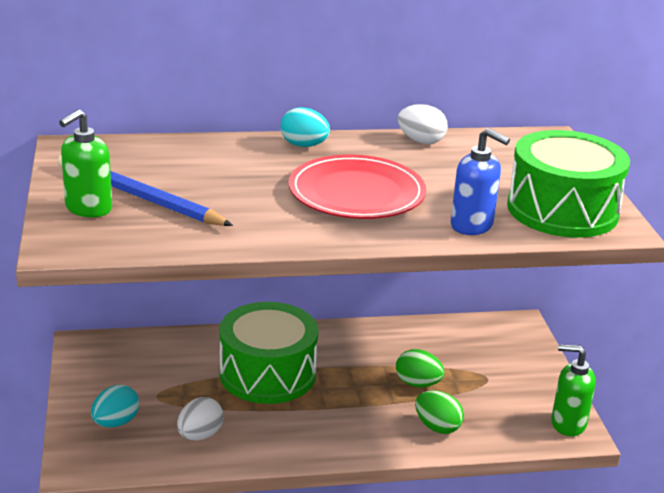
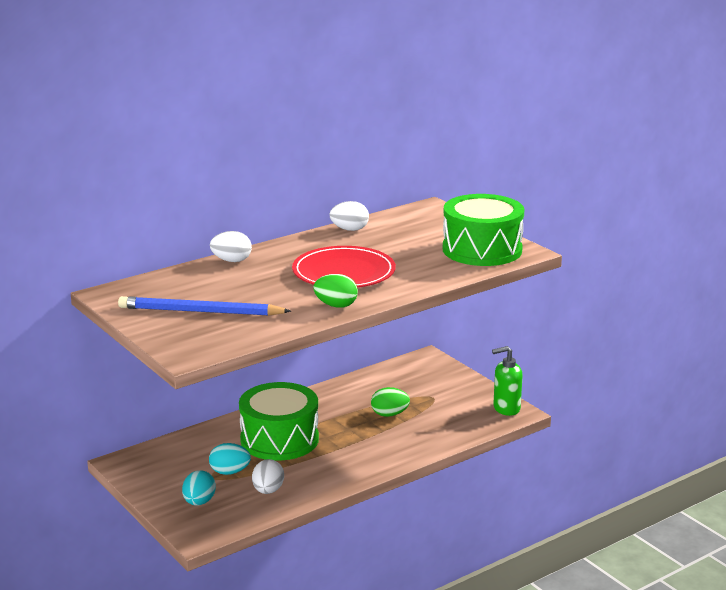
camera: 25 degrees left, 5 degrees down
(88, 208) = (175, 328): green soap dispenser -> none
(244, 144) = (231, 261): none -> white egg
(304, 145) = (274, 251): turquoise egg -> turquoise egg (230, 472)
(437, 427) = (425, 436): green egg -> green egg (336, 305)
(472, 225) = (437, 273): blue soap dispenser -> none

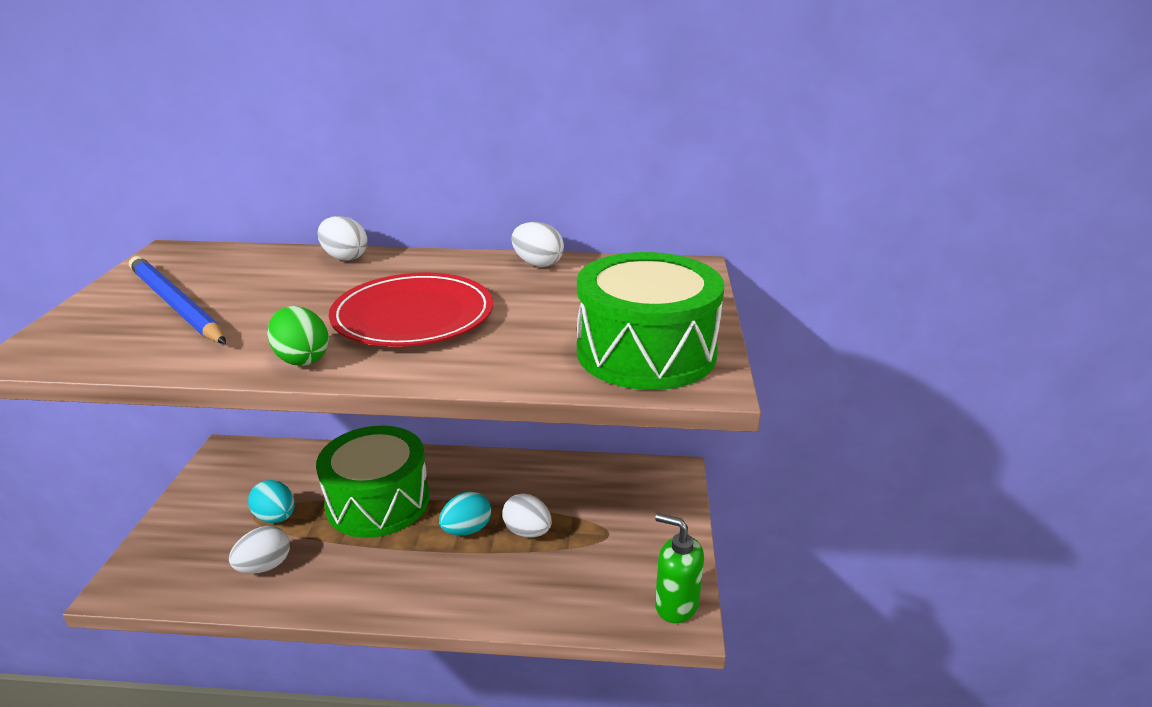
camera: 40 degrees right, 5 degrees up
(199, 502) = (194, 540): turquoise egg -> turquoise egg (467, 530)
(389, 414) = (527, 531): green egg -> white egg

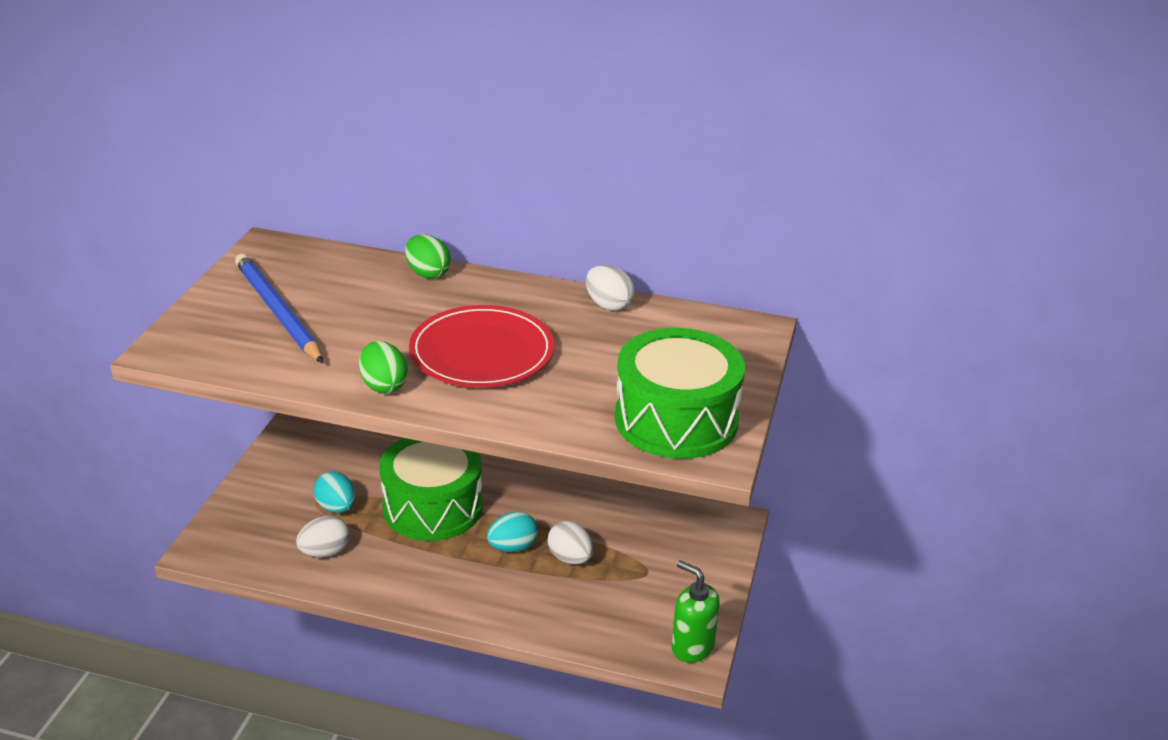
camera: 10 degrees right, 5 degrees up
(345, 257) = (428, 273): white egg -> green egg

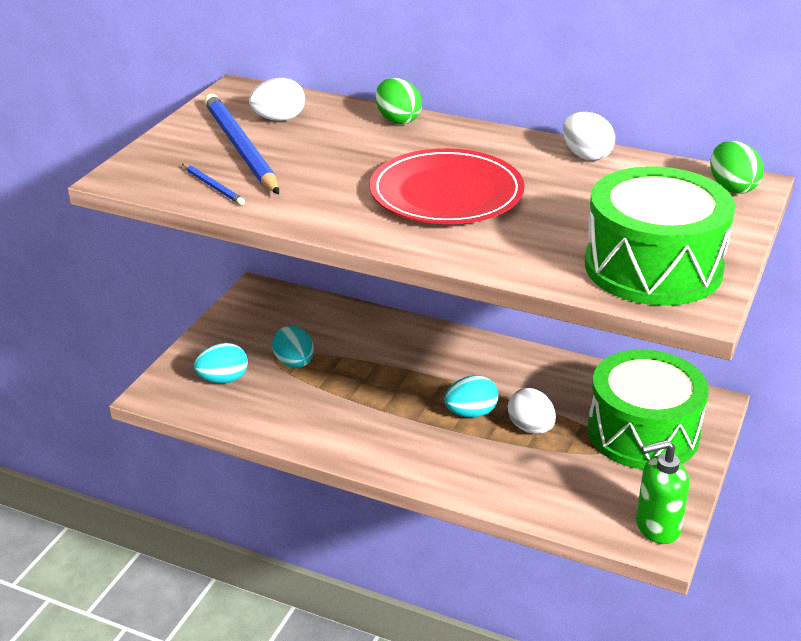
camera: 10 degrees right, 0 degrees up
(256, 356) = (213, 186): none -> blue pencil
(267, 529) = (223, 379): none -> turquoise egg
(325, 552) = (278, 404): white egg -> white egg (279, 119)
(384, 385) = (339, 219): green egg -> green egg (732, 187)
(432, 507) = (392, 369): green drum -> green drum (643, 432)
(692, 647) = (657, 527): green soap dispenser -> green soap dispenser turned 60 degrees counterclockwise

